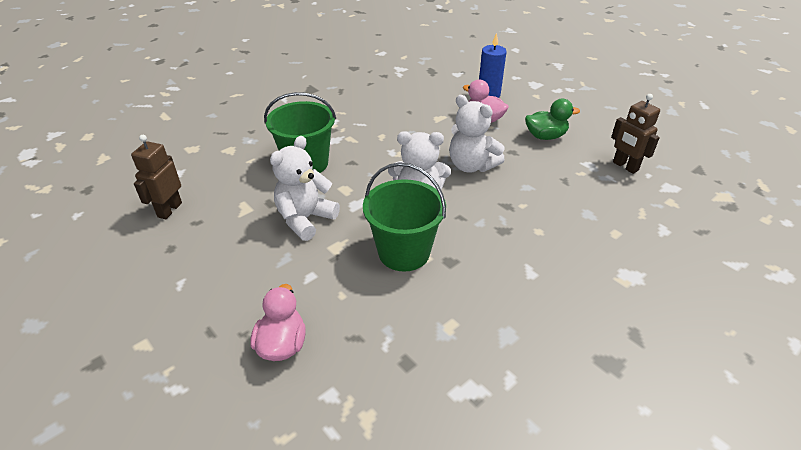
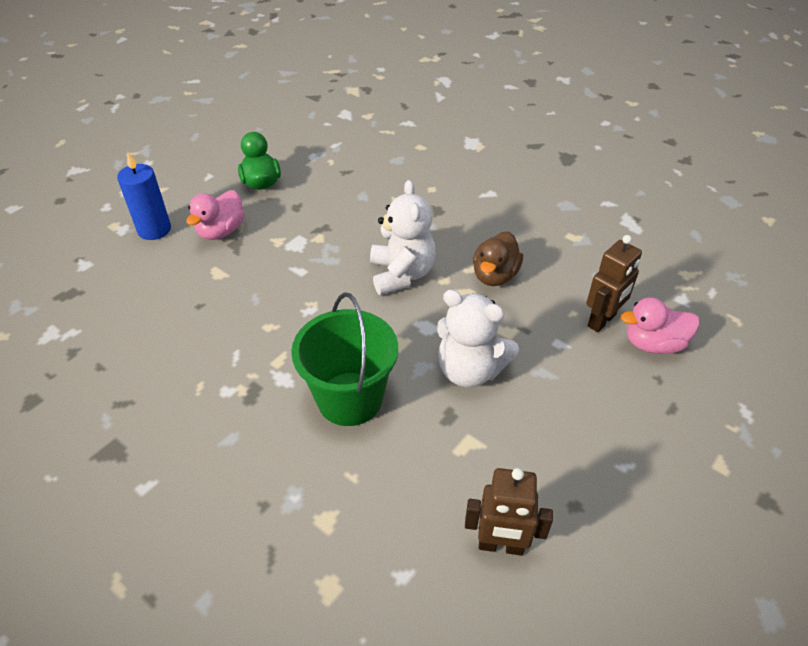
camera: 100 degrees left, 5 degrees up
(404, 252) = (495, 275): green bucket -> brown duck
(471, 165) = (329, 237): white teddy bear -> none
(625, 166) = (315, 135): brown robot -> brown robot (602, 321)

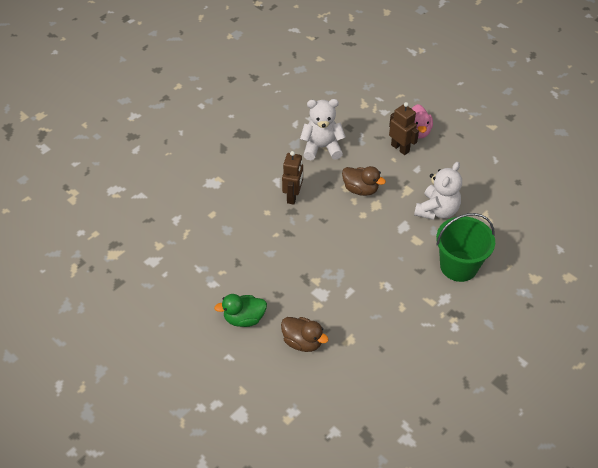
camera: 85 degrees left, 5 degrees up
(154, 230) = (296, 388): blue candle -> none
(221, 231) = (302, 342): pink duck -> brown duck
(401, 274) = (357, 235): white teddy bear -> white teddy bear (322, 147)
(501, 545) = (541, 211): brown robot -> brown robot (293, 196)

